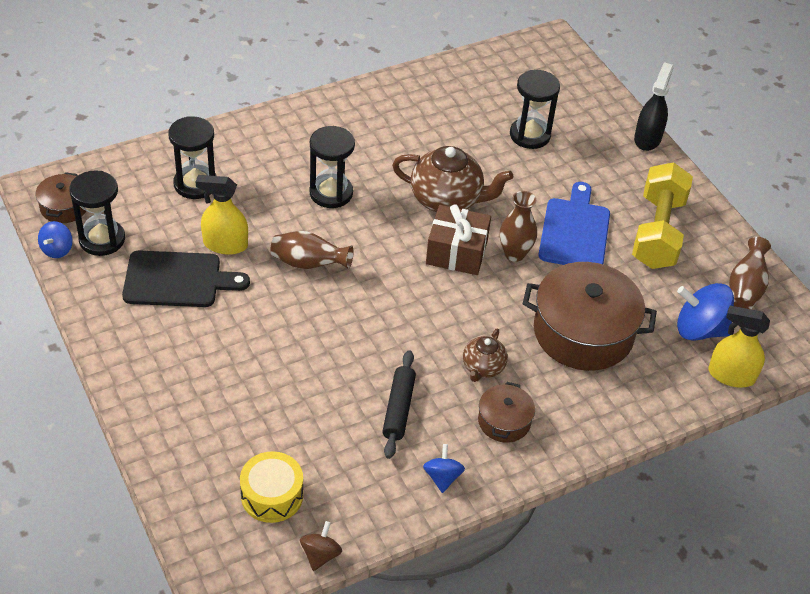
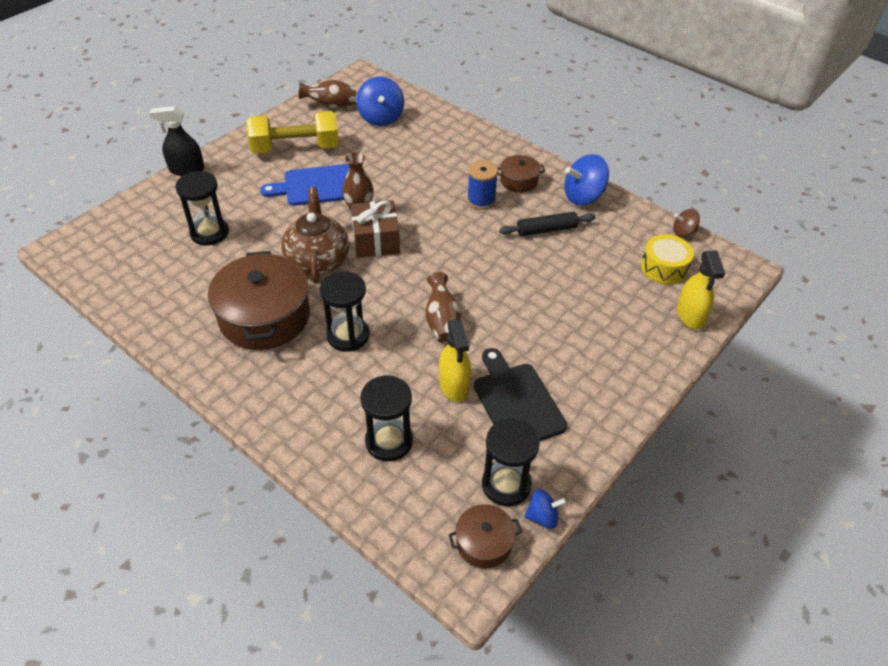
camera: 110 degrees left, 0 degrees up
(442, 477) = (583, 196): blue spinning top -> blue spinning top, size x1.79
(483, 367) = (481, 200): brown teapot -> blue spool
(583, 332) = (417, 163): brown pot -> brown pot (264, 317)
(731, 375) = (412, 101): yellow spray bottle -> yellow spray bottle (690, 315)

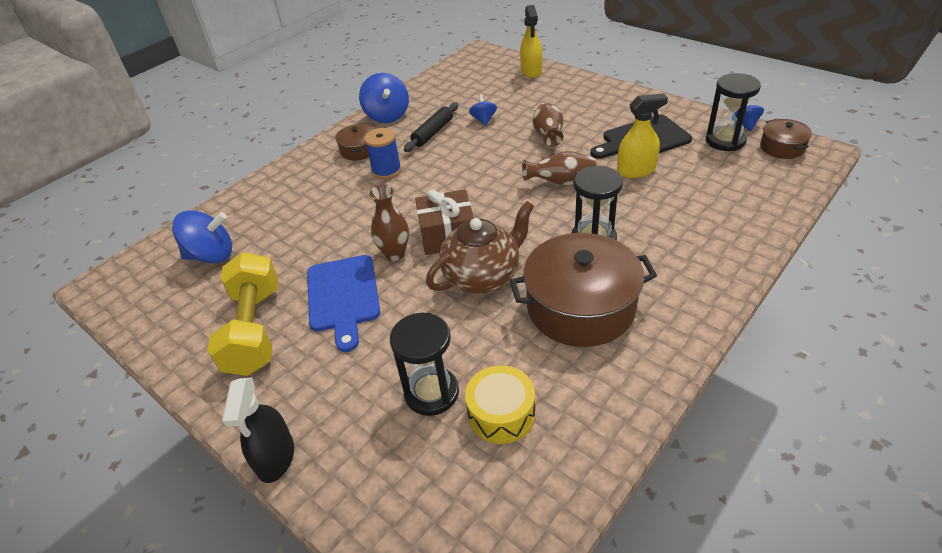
camera: 85 degrees left, 5 degrees down
(318, 260) = (483, 276): brown teapot -> brown teapot turned 150 degrees clockwise
(331, 105) = (162, 307): brown vase -> brown vase (548, 136)
(389, 441) = (712, 200): black hourglass -> none
(546, 230) = (433, 132): black rolling pin -> black rolling pin turned 45 degrees clockwise
(570, 268) = (483, 120): none -> blue spinning top
(664, 268) = (480, 80): yellow drum -> yellow drum (501, 414)
(683, 232) = (437, 72): brown spinning top -> none
(690, 315) = (531, 71): yellow spray bottle -> yellow spray bottle turned 90 degrees clockwise

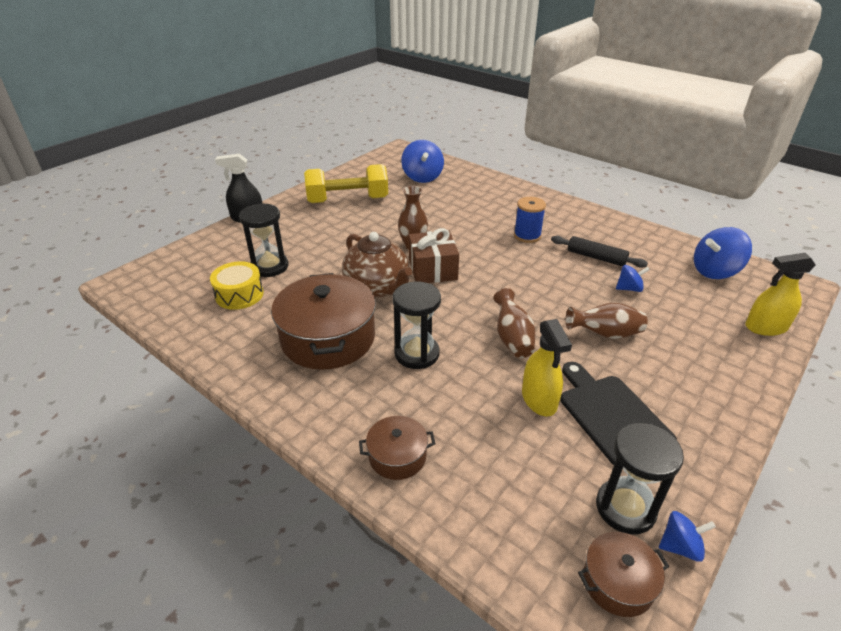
camera: 85 degrees right, 5 degrees down
(343, 296) = (370, 228): blue cutting board -> none
(359, 150) = (558, 220): brown pot -> brown pot (397, 456)
(387, 116) = (622, 231): blue spinning top -> blue spinning top (715, 271)

